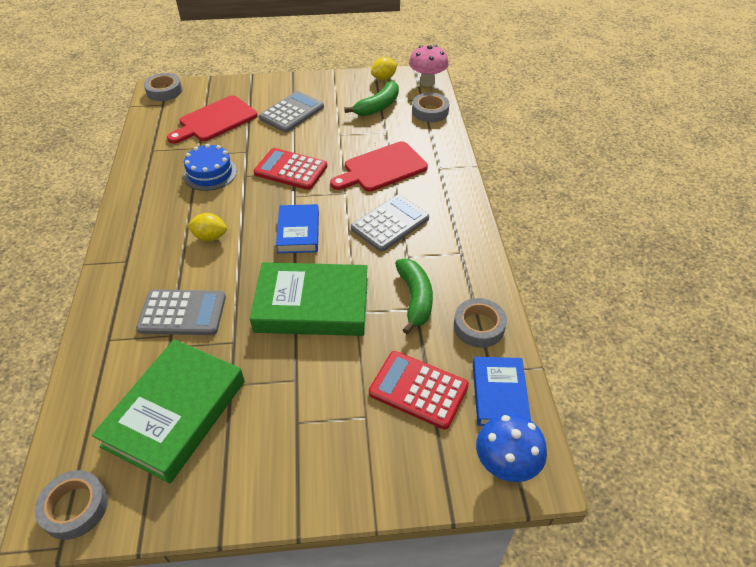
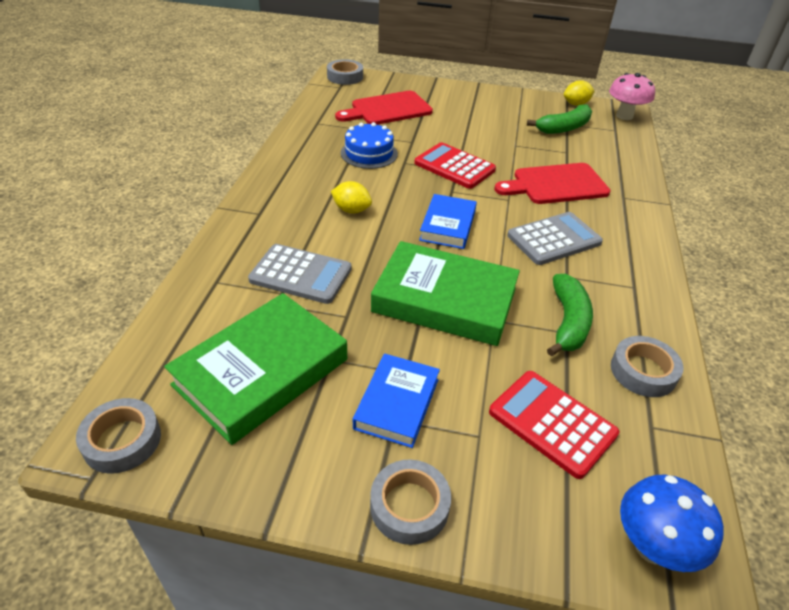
camera: 15 degrees right, 5 degrees down
(292, 112) = (469, 117): grey calculator -> none
(430, 111) = (622, 143): grey tape -> grey tape (409, 506)
(499, 394) = (658, 457): blue book -> blue book (397, 403)

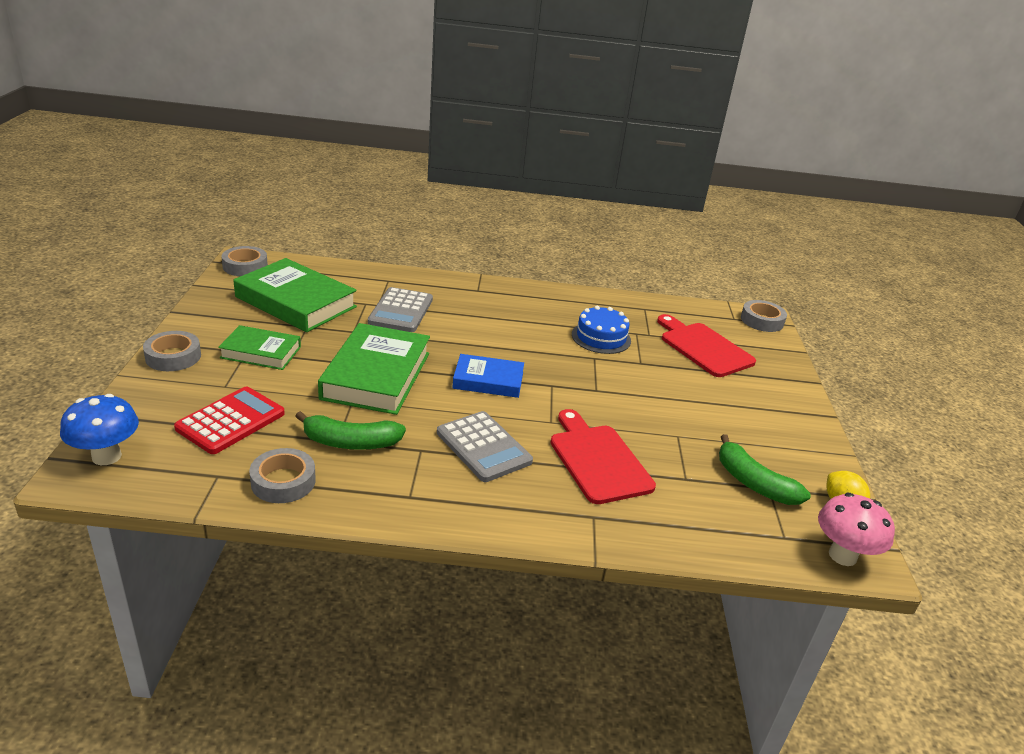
camera: 80 degrees right, 10 degrees down
(351, 210) = (497, 330): yellow lemon -> none
(397, 403) = (261, 352): blue book -> green book
(454, 166) = (602, 388): red calculator -> none

